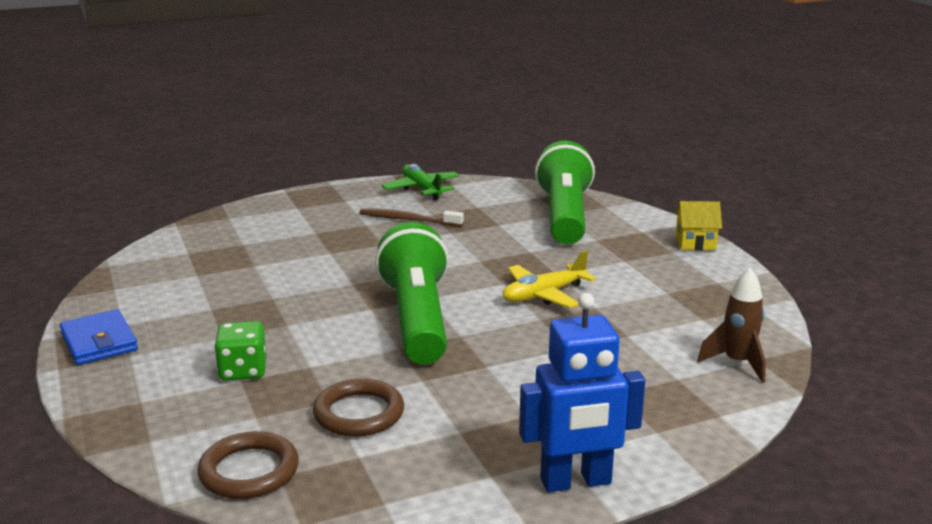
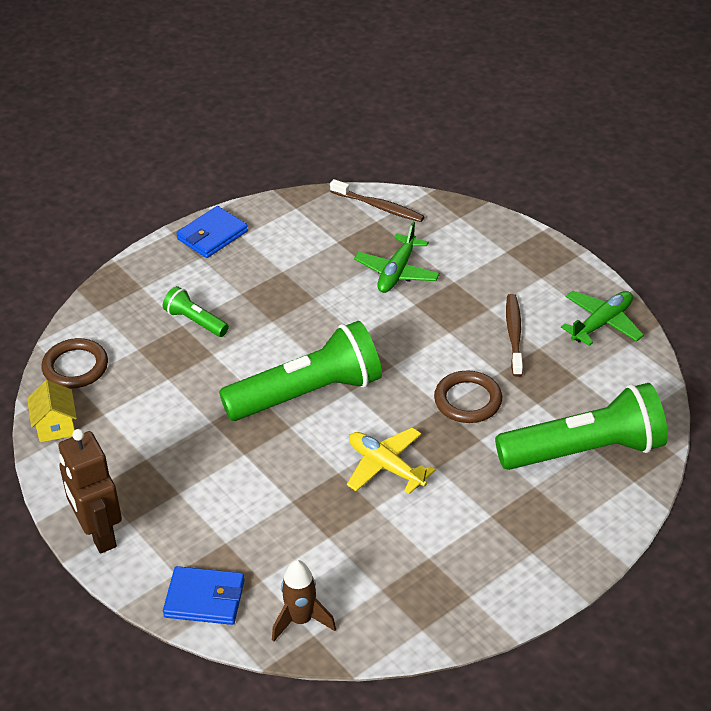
camera: 75 degrees right, 20 degrees up
(168, 248) = (379, 207): none -> brown toothbrush
(243, 371) = (195, 321): green dice -> green flashlight
(276, 253) = (397, 272): none -> green plane
(359, 413) = (155, 399): brown ring -> brown ring (468, 400)
(576, 482) = (99, 534): blue robot -> brown robot
(695, 243) = (564, 570): yellow house -> yellow house (55, 426)
(699, 416) = (204, 599): none -> blue wallet

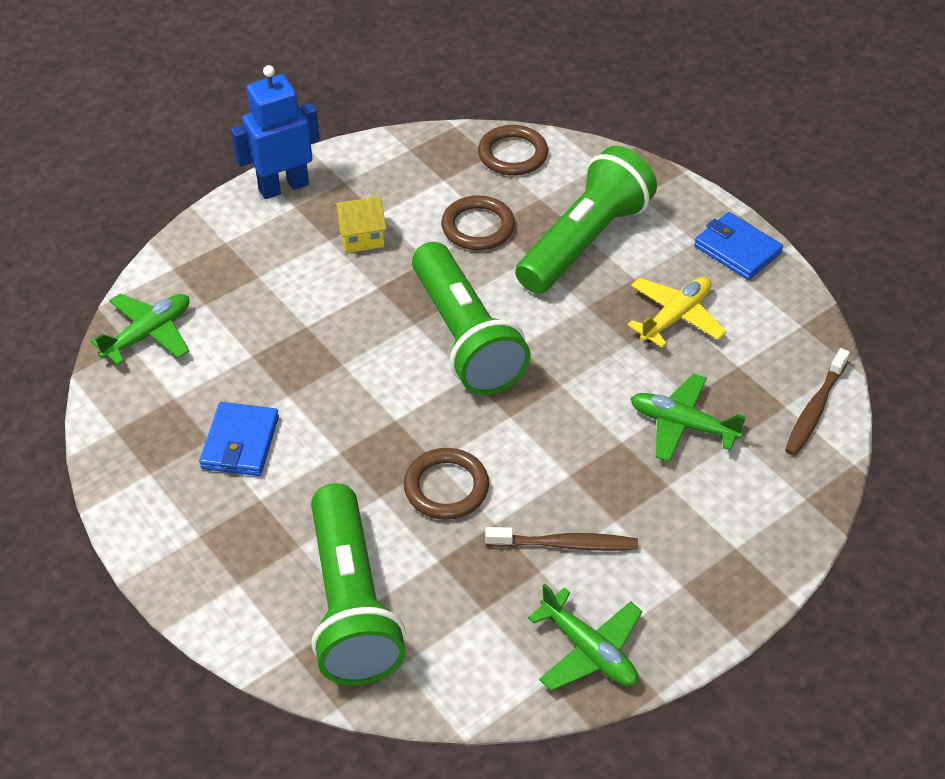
camera: 90 degrees right, 5 degrees up
(55, 426) = (429, 147): yellow house -> yellow house (361, 237)
(99, 534) = (283, 187): brown robot -> blue robot
(171, 388) = (478, 227): none -> brown ring
(195, 321) = (584, 241): green flashlight -> green flashlight, size x2.15
(204, 599) = (190, 263): blue wallet -> blue wallet (240, 443)
(301, 620) = (148, 334): brown rocket -> green plane
(386, 466) = (346, 405): yellow plane -> yellow plane (675, 317)

